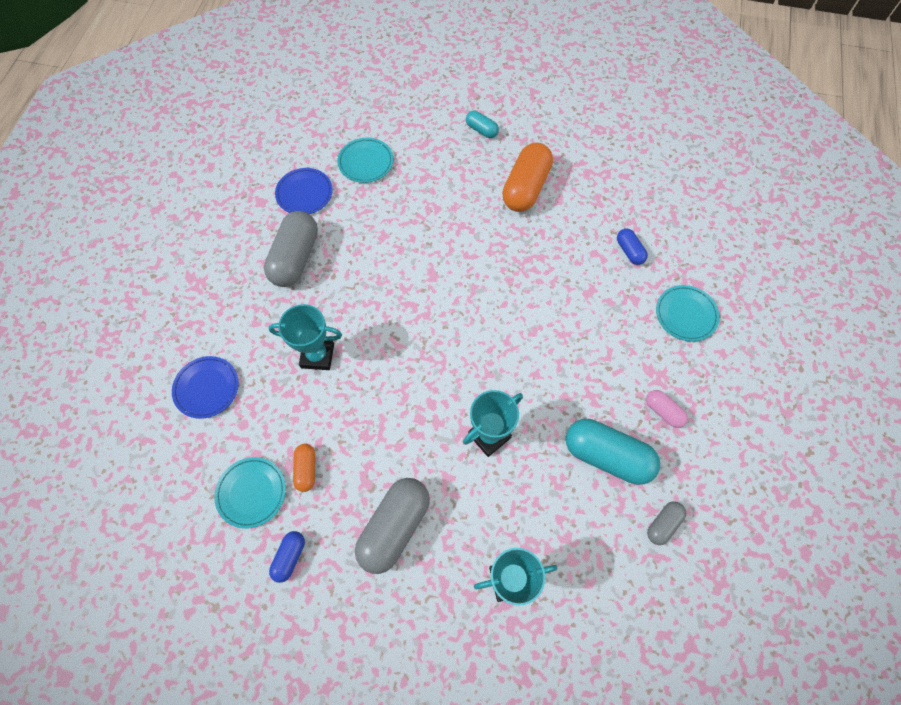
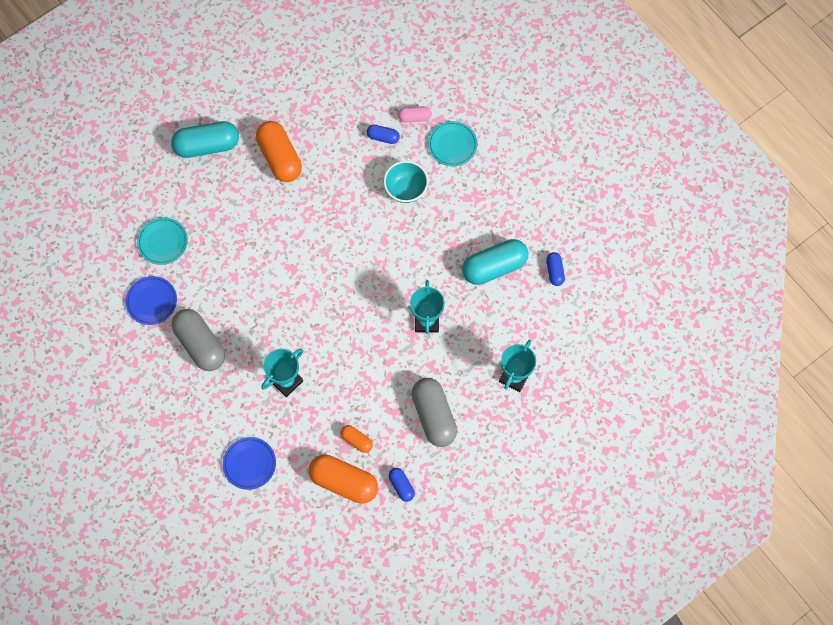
camera: 50 degrees left, 5 degrees up
(251, 493) = (344, 482): turquoise plate -> orange capsule
(481, 130) = (207, 145): turquoise capsule -> turquoise capsule, size x1.99
(601, 309) = (406, 189): none -> turquoise bowl
(663, 411) = (497, 213): pink capsule -> pink capsule (414, 117)
(663, 524) = (554, 271): grey capsule -> blue capsule

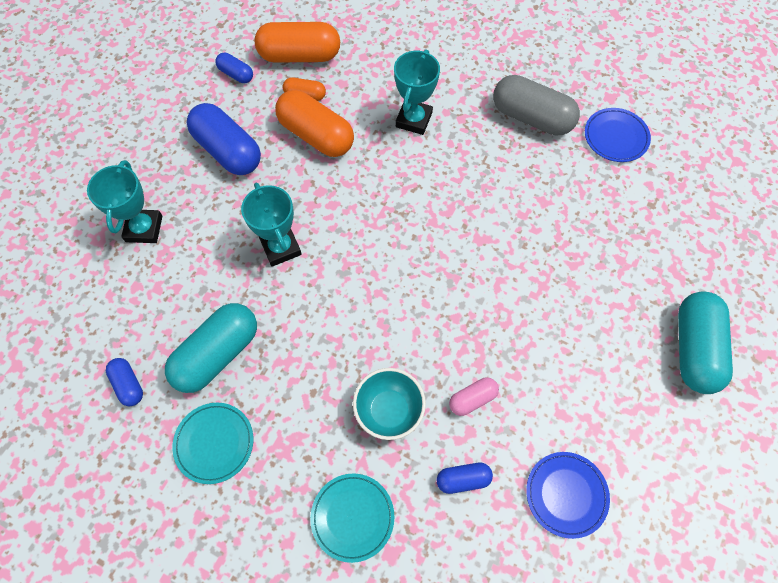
camera: 155 degrees right, 5 degrees down
(162, 242) = (653, 204): turquoise plate -> turquoise plate (214, 443)
(207, 145) = (694, 348): turquoise capsule -> turquoise capsule turned 45 degrees counterclockwise
(249, 464) = (406, 35): blue plate -> blue plate (566, 494)
(280, 157) = (588, 377): orange capsule -> orange capsule (316, 135)
(414, 117) = (432, 538): pink capsule -> pink capsule (472, 399)
(434, 415) = (228, 151): grey capsule -> blue capsule

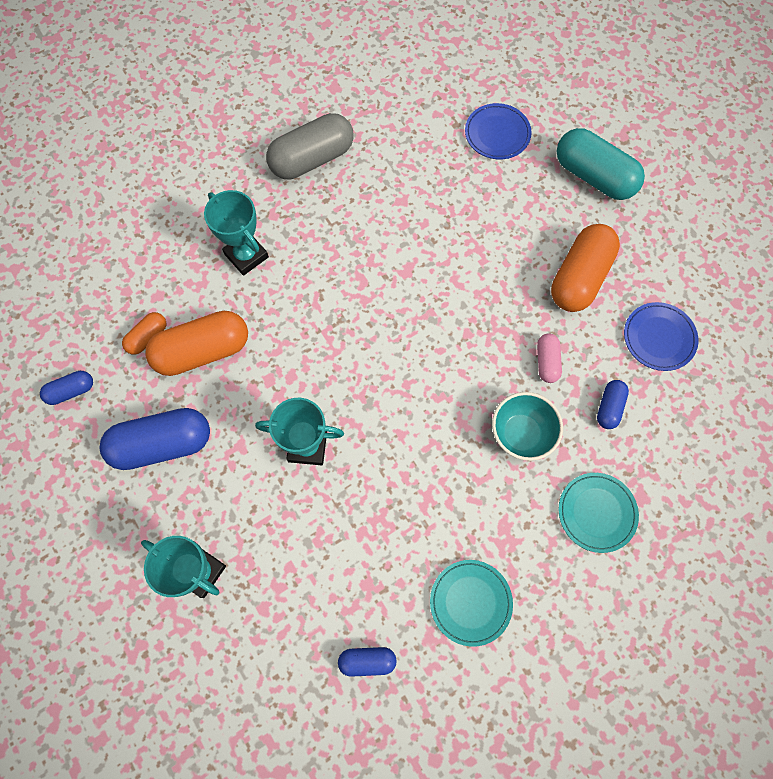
camera: 60 degrees left, 5 degrees up
(217, 354) = (384, 559): turquoise capsule -> none
(300, 56) = (94, 317): orange capsule -> orange capsule (579, 277)
(615, 137) = (376, 109): blue plate -> blue plate (497, 134)

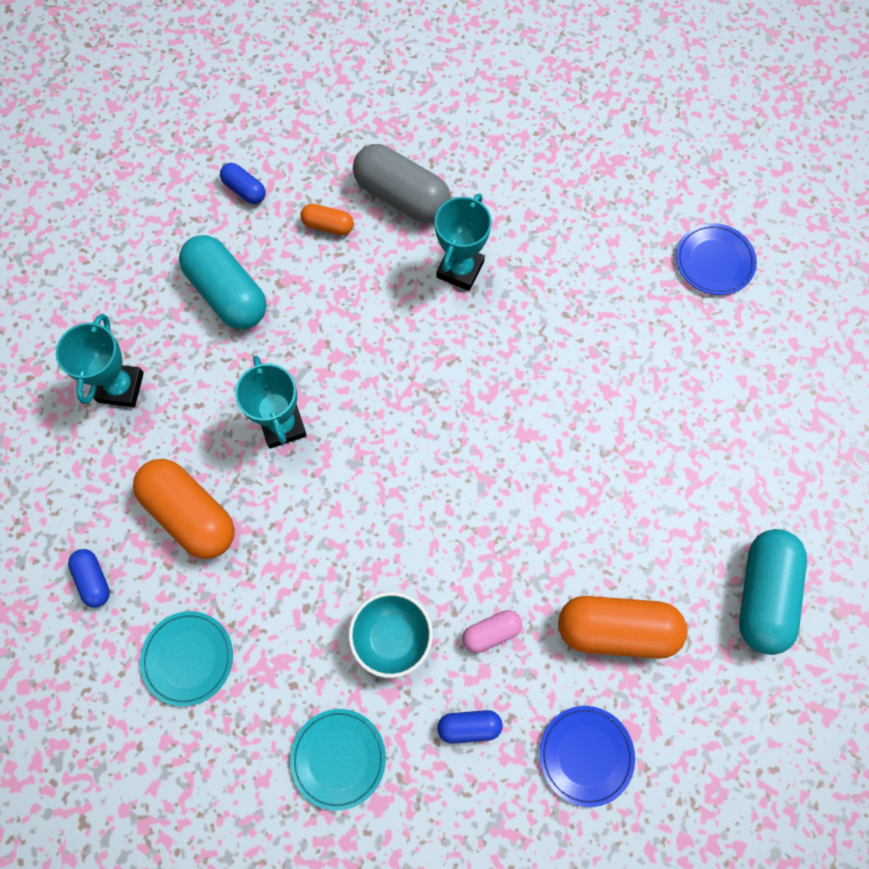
camera: 65 degrees right, 0 degrees up
(162, 444) = (228, 293): blue capsule -> turquoise capsule
(203, 351) = (337, 281): orange capsule -> orange capsule (190, 514)
(312, 159) = (607, 278): grey capsule -> grey capsule (402, 196)
(497, 134) = (755, 458): blue plate -> blue plate (714, 261)

